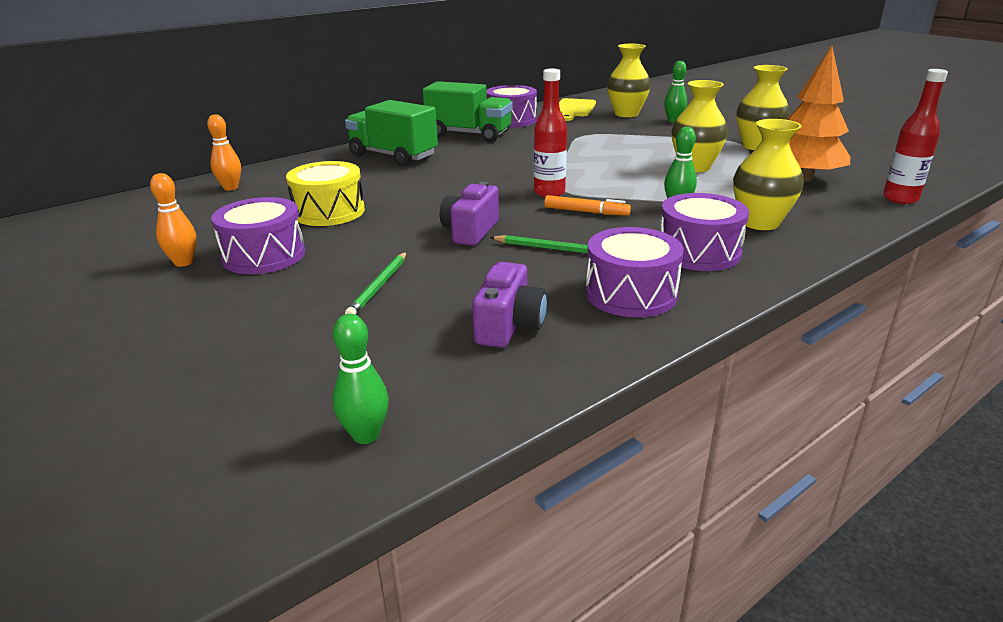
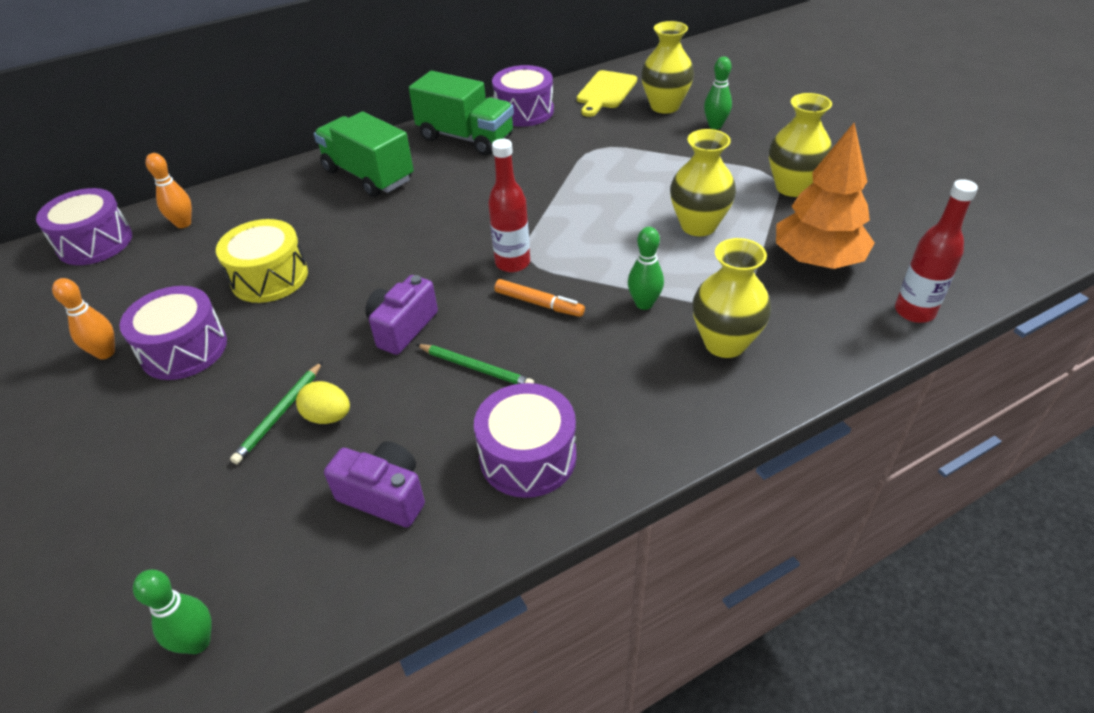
camera: 10 degrees right, 15 degrees up
(427, 284) = (328, 416): none -> yellow egg
(509, 326) = (384, 496): purple camera -> purple camera turned 90 degrees counterclockwise
(698, 252) = (631, 391): purple drum -> purple drum (95, 243)

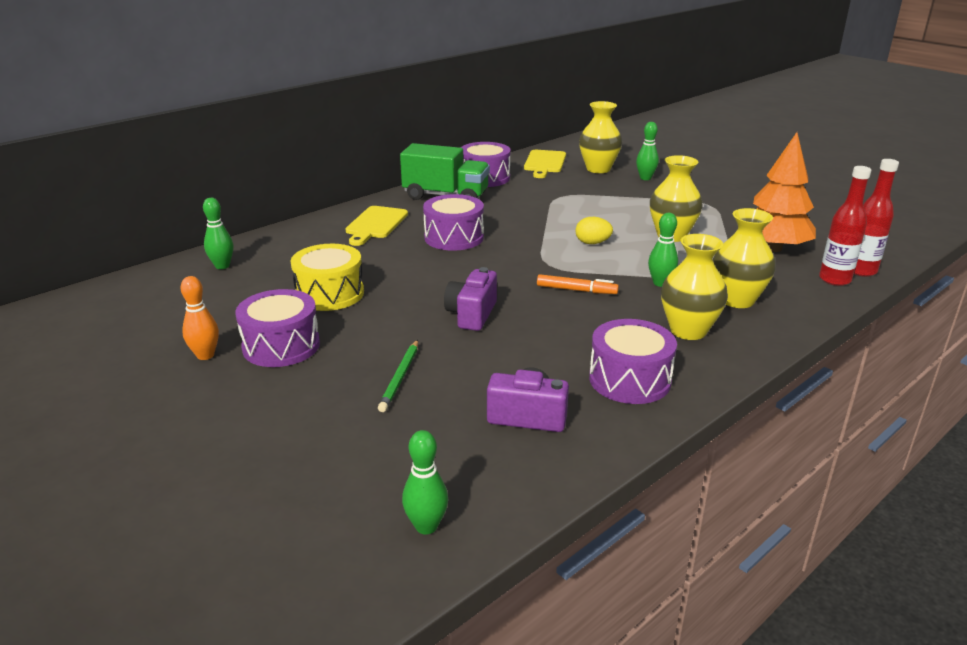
camera: 15 degrees left, 15 degrees down
(95, 243) = (142, 285): purple drum -> purple drum (454, 237)
(183, 224) = (222, 266): orange bowling pin -> green bowling pin
(328, 416) = (444, 374): yellow egg -> yellow egg (592, 243)
(368, 176) = (375, 224): green truck -> yellow cutting board
(475, 368) = (551, 332): green pencil -> none
(512, 263) = (538, 268): red bottle -> red bottle (834, 280)
(792, 187) = (727, 209): yellow vase -> yellow vase (688, 330)

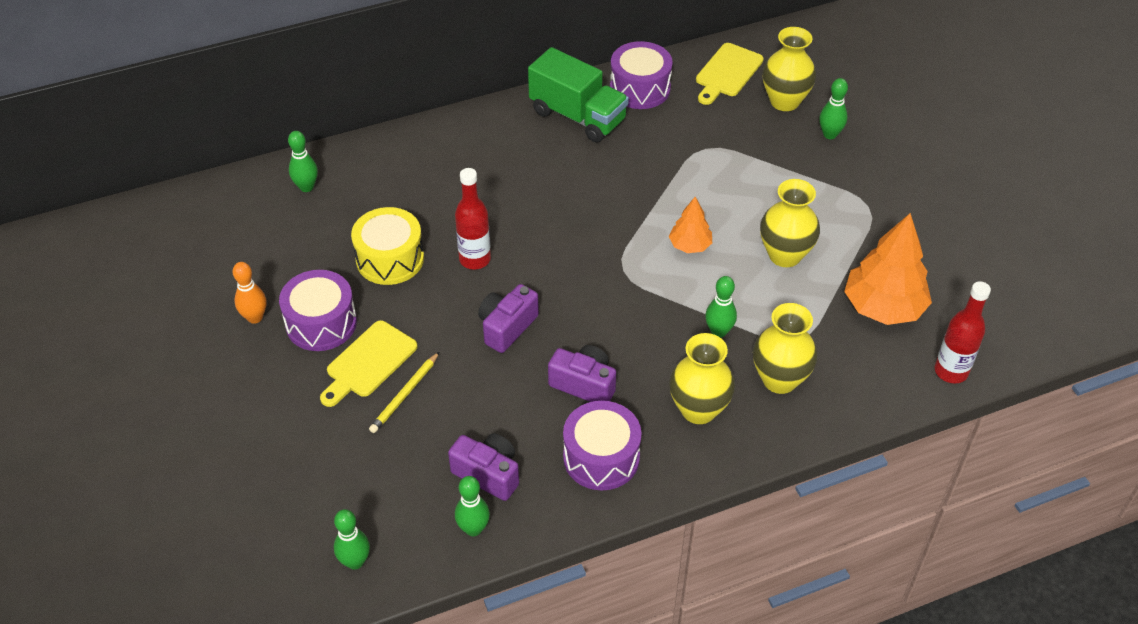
camera: 20 degrees right, 20 degrees up
(375, 224) = (480, 152): yellow cutting board -> yellow cutting board (368, 362)
(400, 377) = (405, 394): green pencil -> yellow pencil
(454, 237) = (549, 197): purple drum -> none
(544, 463) = (473, 529): none -> green bowling pin
(572, 335) = (584, 384): none -> purple camera
(576, 290) = (627, 319): orange marker -> none
(592, 243) = (690, 245): yellow egg -> orange tree
(834, 280) = (909, 377): red bottle -> red bottle (475, 259)

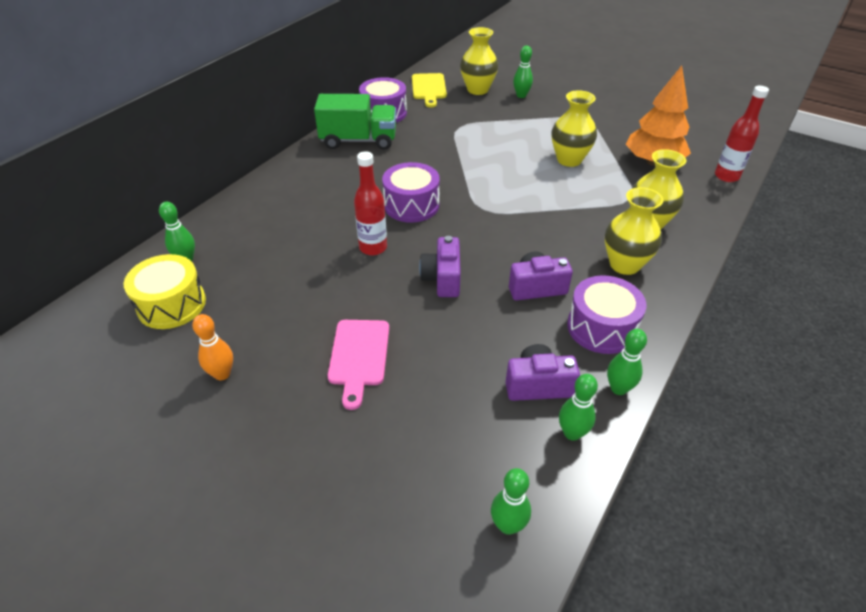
camera: 35 degrees left, 5 degrees down
(321, 323) = (289, 348): purple drum -> purple drum (411, 205)
(368, 362) = (359, 356): yellow cutting board -> pink cutting board
(390, 259) = (305, 276): yellow drum -> yellow drum (172, 304)
(405, 394) = (413, 364): yellow pencil -> none
(690, 245) = (509, 178): orange tree -> none
(718, 331) = (582, 215): green bowling pin -> green bowling pin (618, 388)

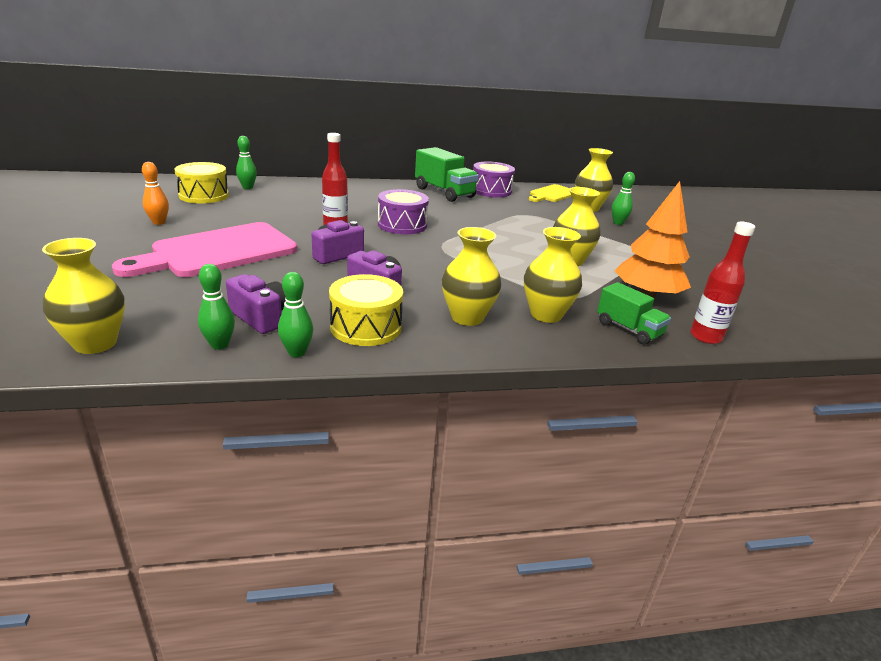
camera: 45 degrees right, 15 degrees down
(359, 356) = (218, 252): pink cutting board -> pink cutting board, size x1.84
(508, 525) = (95, 343): green bowling pin -> yellow vase
(601, 327) = (366, 327): purple drum -> yellow drum
(695, 201) = (628, 329): none -> green truck

